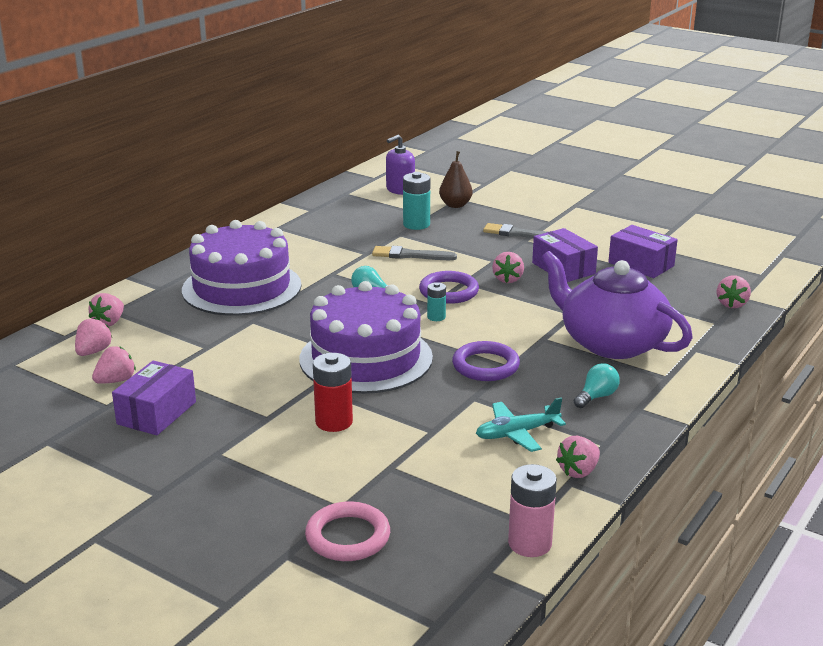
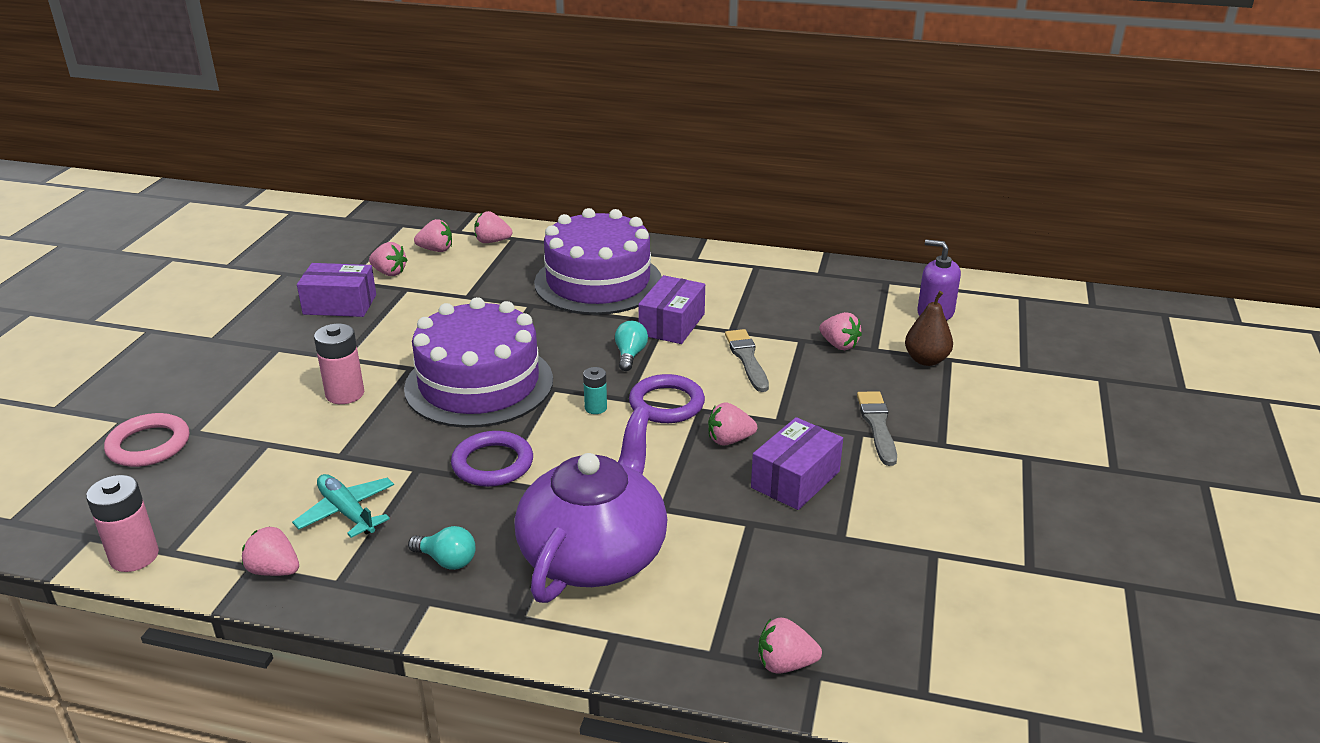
camera: 70 degrees right, 5 degrees up
(334, 422) = (345, 394): red battery -> pink battery
(416, 224) = (839, 345): turquoise battery -> pink strawberry
(641, 264) = (862, 550): purple box -> purple box (672, 324)

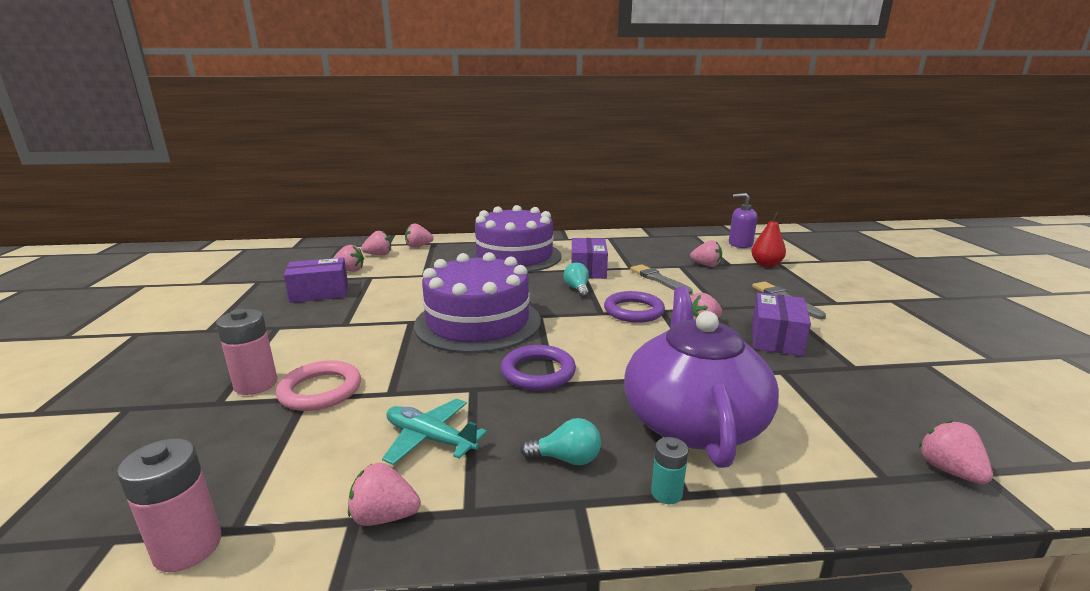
camera: 20 degrees left, 10 degrees down
(149, 445) = (167, 424): pink ring -> pink ring (320, 390)
(345, 394) = (363, 347): pink battery -> pink battery (256, 384)
(595, 408) = (585, 322): turquoise battery -> turquoise battery (666, 493)
(785, 664) = (949, 470): pink strawberry -> pink strawberry turned 90 degrees clockwise
(926, 360) = (766, 264): brown pear -> red pear

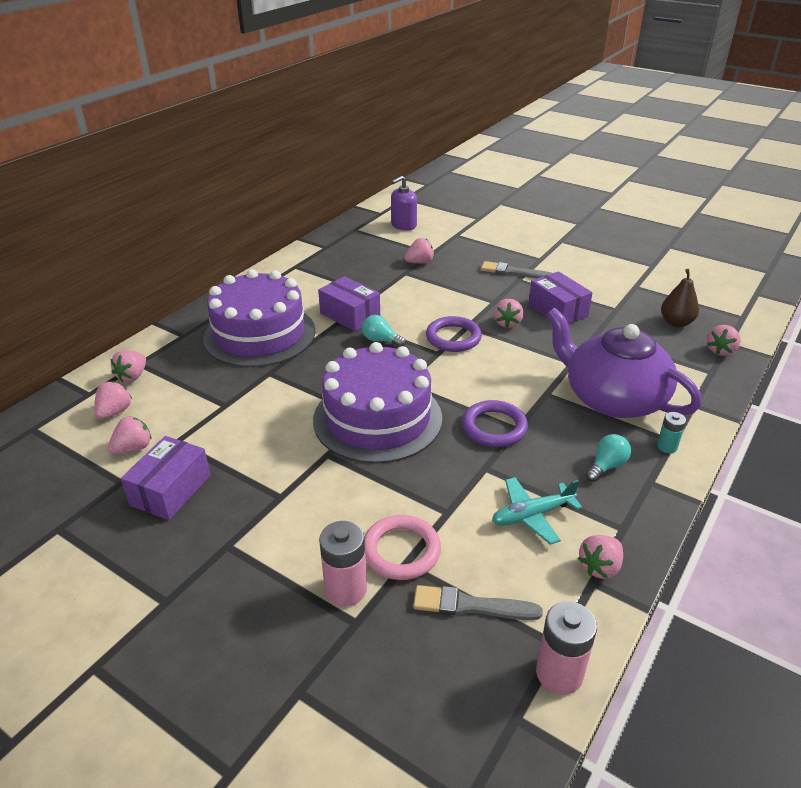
camera: 50 degrees left, 15 degrees up
(658, 279) = (415, 296): grey brush -> grey brush (470, 606)
(766, 264) = (454, 241): red pear -> none
(924, 413) = (676, 322): none -> brown pear
(949, 470) = (720, 351): pink strawberry -> pink strawberry turned 75 degrees counterclockwise

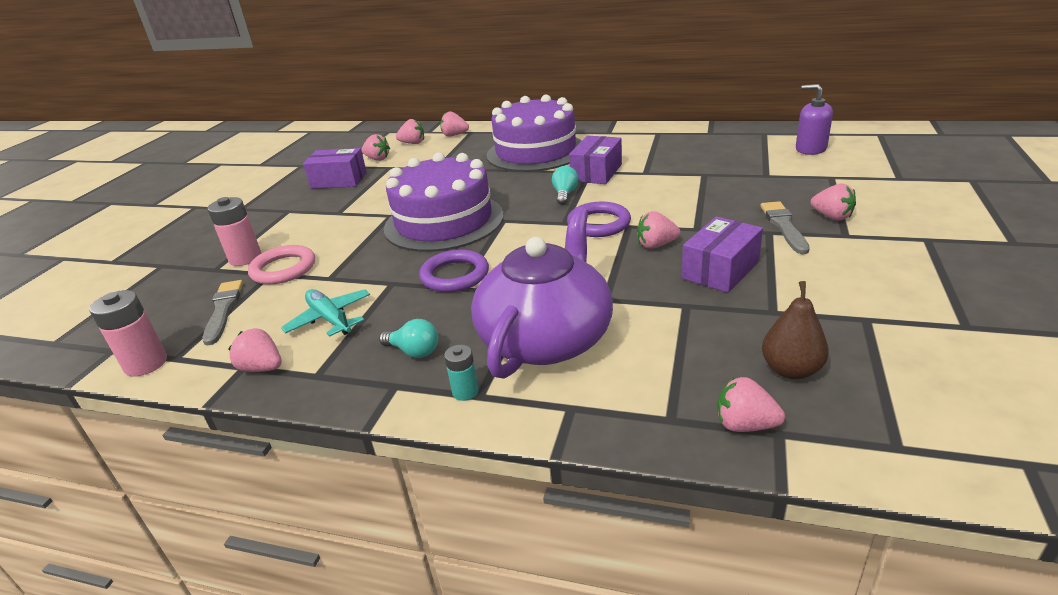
camera: 75 degrees right, 5 degrees down
(419, 262) = (736, 175): pink strawberry -> pink strawberry (832, 217)

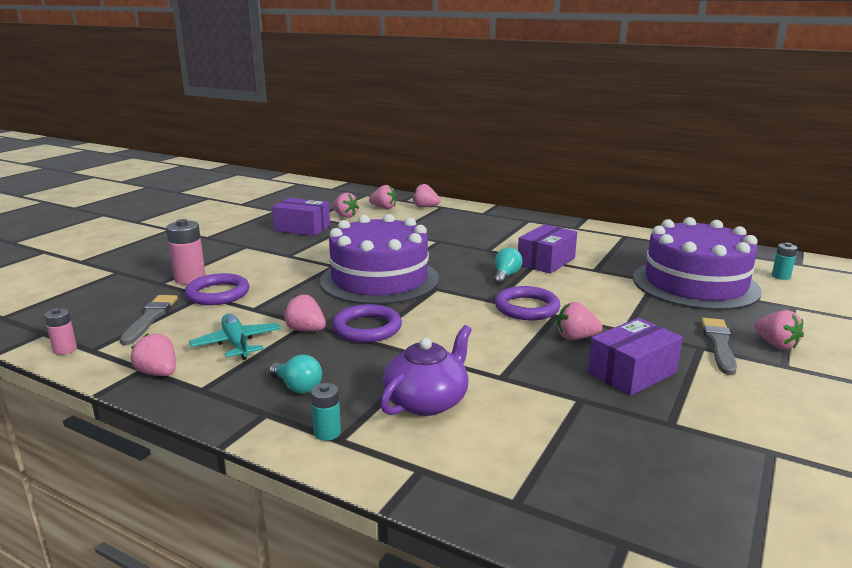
camera: 10 degrees right, 10 degrees down
(146, 364) = (65, 349): pink battery -> pink battery, size x0.58
(283, 269) = (218, 294): pink ring -> purple ring
(536, 152) = (495, 233): purple cake -> purple cake (695, 284)
(546, 338) = (427, 401): purple teapot -> purple teapot, size x0.61
(745, 425) = (590, 526): pink strawberry -> pink strawberry (306, 330)
(791, 370) = (664, 484): brown pear -> none
(810, 149) = (781, 276): purple soap dispenser -> turquoise battery

